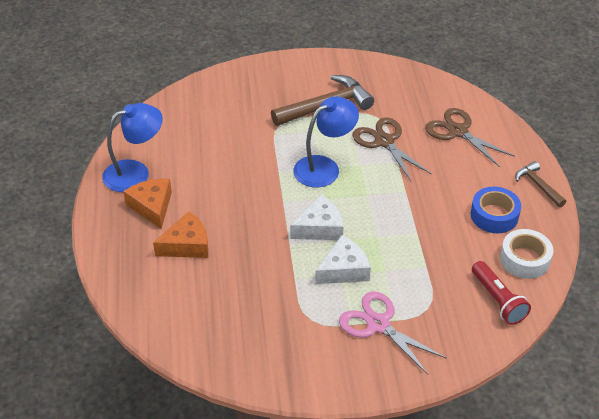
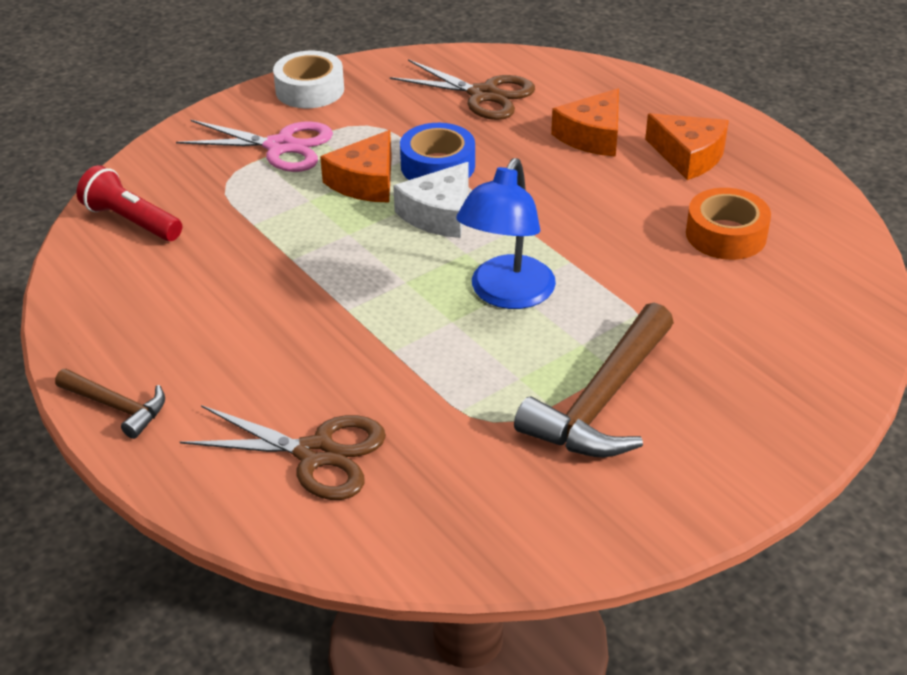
camera: 150 degrees right, 5 degrees down
(135, 173) = (766, 183): blue lamp -> none
(191, 154) = (726, 235): none -> orange tape
(344, 269) = (365, 181): white cheese -> orange cheese
(384, 141) = (441, 377): brown scissors -> brown scissors (483, 95)
(494, 215) = (179, 327): blue tape -> blue tape (437, 166)
(524, 259) = (107, 283): white tape -> white tape (310, 90)

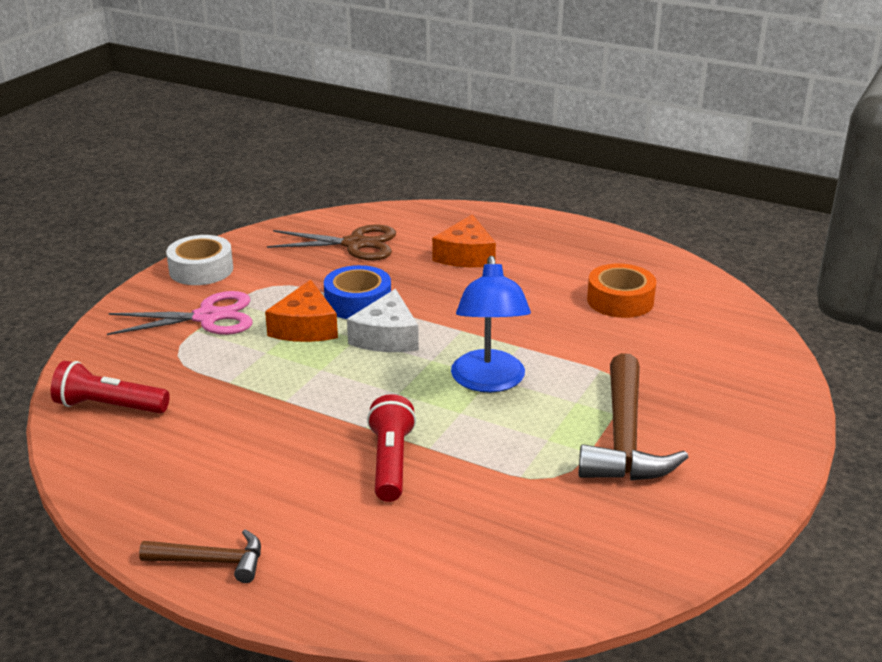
camera: 25 degrees left, 10 degrees down
(316, 453) = (426, 544): brown scissors -> none
(344, 356) = (391, 462): none -> red flashlight
(688, 156) = (549, 254): orange cheese -> none

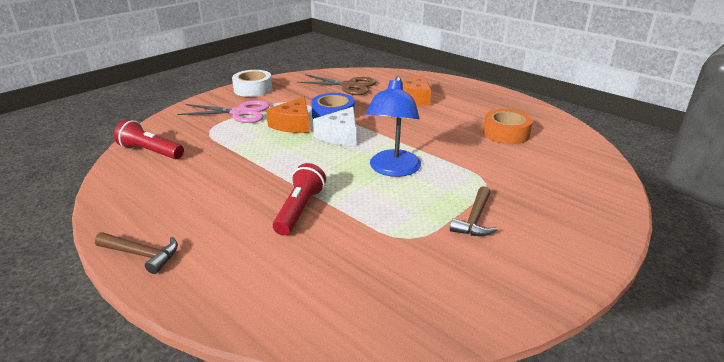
camera: 15 degrees right, 0 degrees up
(624, 438) = (474, 219): brown hammer -> brown hammer, size x0.55

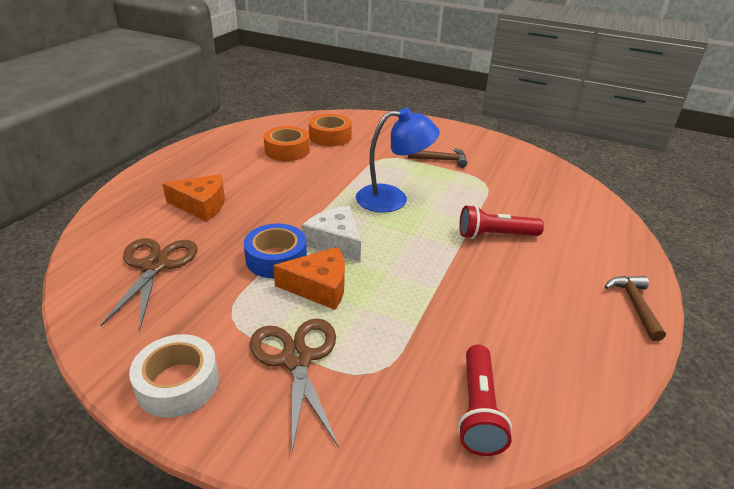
camera: 110 degrees left, 5 degrees up
(240, 113) = (296, 359): pink scissors -> brown scissors
(340, 136) = (335, 241): white cheese -> white cheese turned 135 degrees counterclockwise
(542, 158) = (330, 137): none -> orange tape

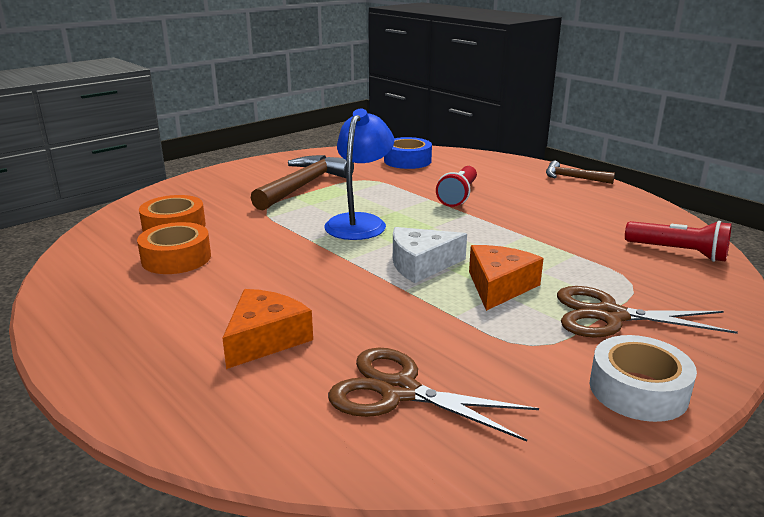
camera: 65 degrees left, 10 degrees down
(276, 258) = (434, 302): blue tape -> blue tape (407, 161)
(441, 160) = (304, 186): brown hammer -> brown hammer, size x1.82

